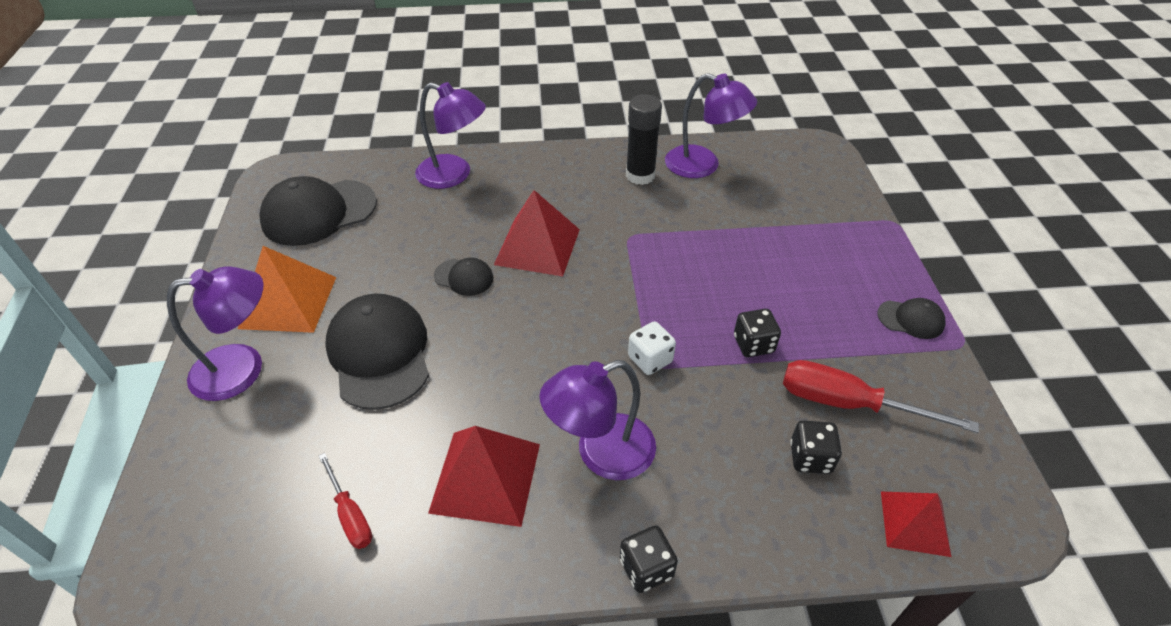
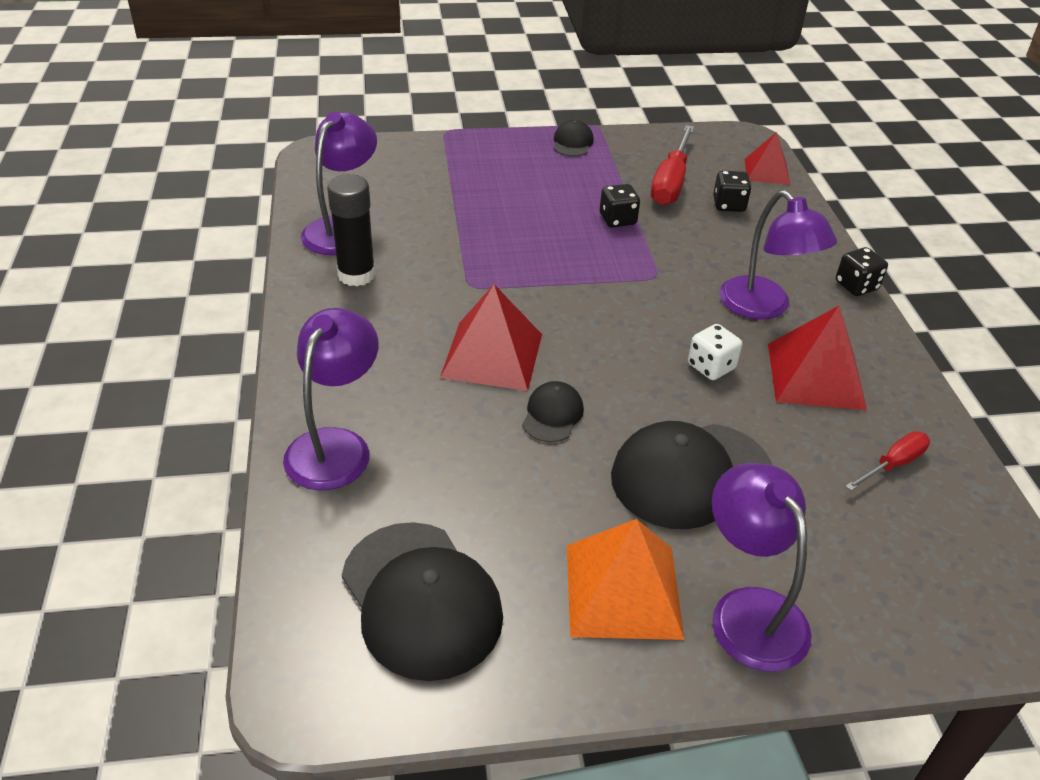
camera: 95 degrees left, 5 degrees down
(650, 359) = (649, 277): white dice -> white dice (711, 367)

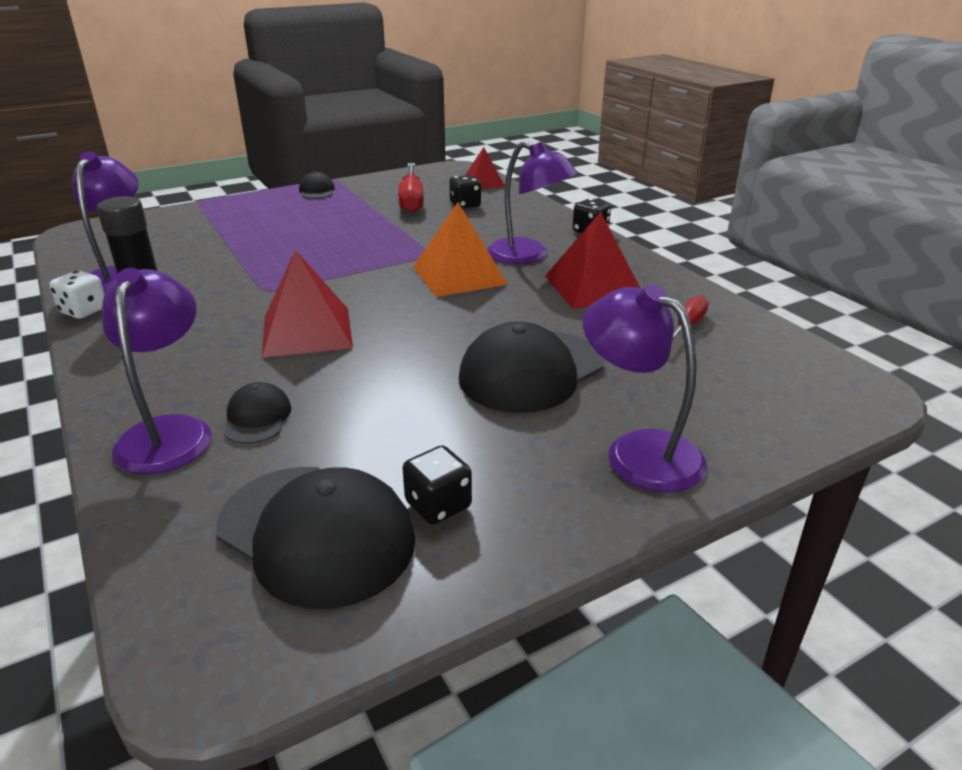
camera: 20 degrees left, 10 degrees down
(552, 415) = (384, 359): black cap -> black cap (257, 418)
(617, 220) = (378, 227): black dice -> black dice (438, 505)
(623, 590) = (518, 468): orange pyramid -> orange pyramid (459, 275)
(711, 367) = (507, 299): white dice -> white dice (84, 311)

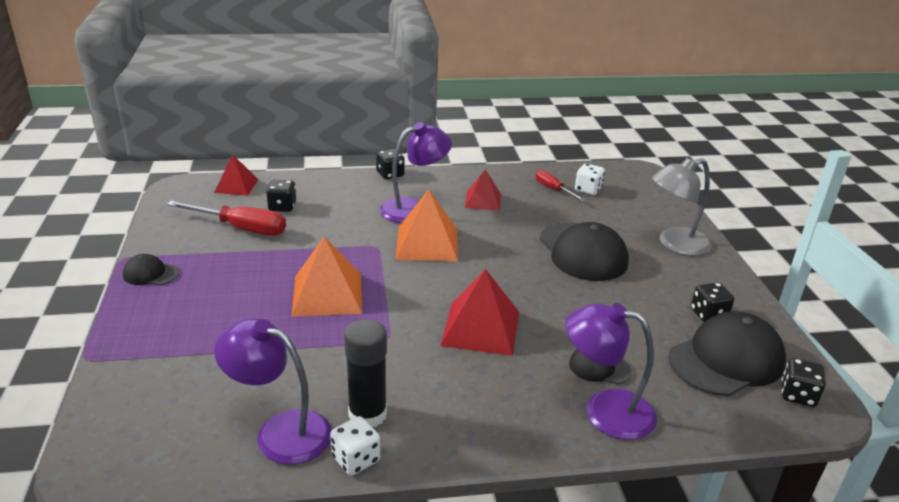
camera: 70 degrees left, 0 degrees up
(241, 629) = (798, 395): none -> black dice
(327, 252) = (327, 294): none -> orange pyramid
(594, 287) = (483, 200): red pyramid -> red pyramid, size x0.63
(638, 451) = (675, 244): purple lamp -> grey lamp
(724, 352) = (588, 189): none -> white dice

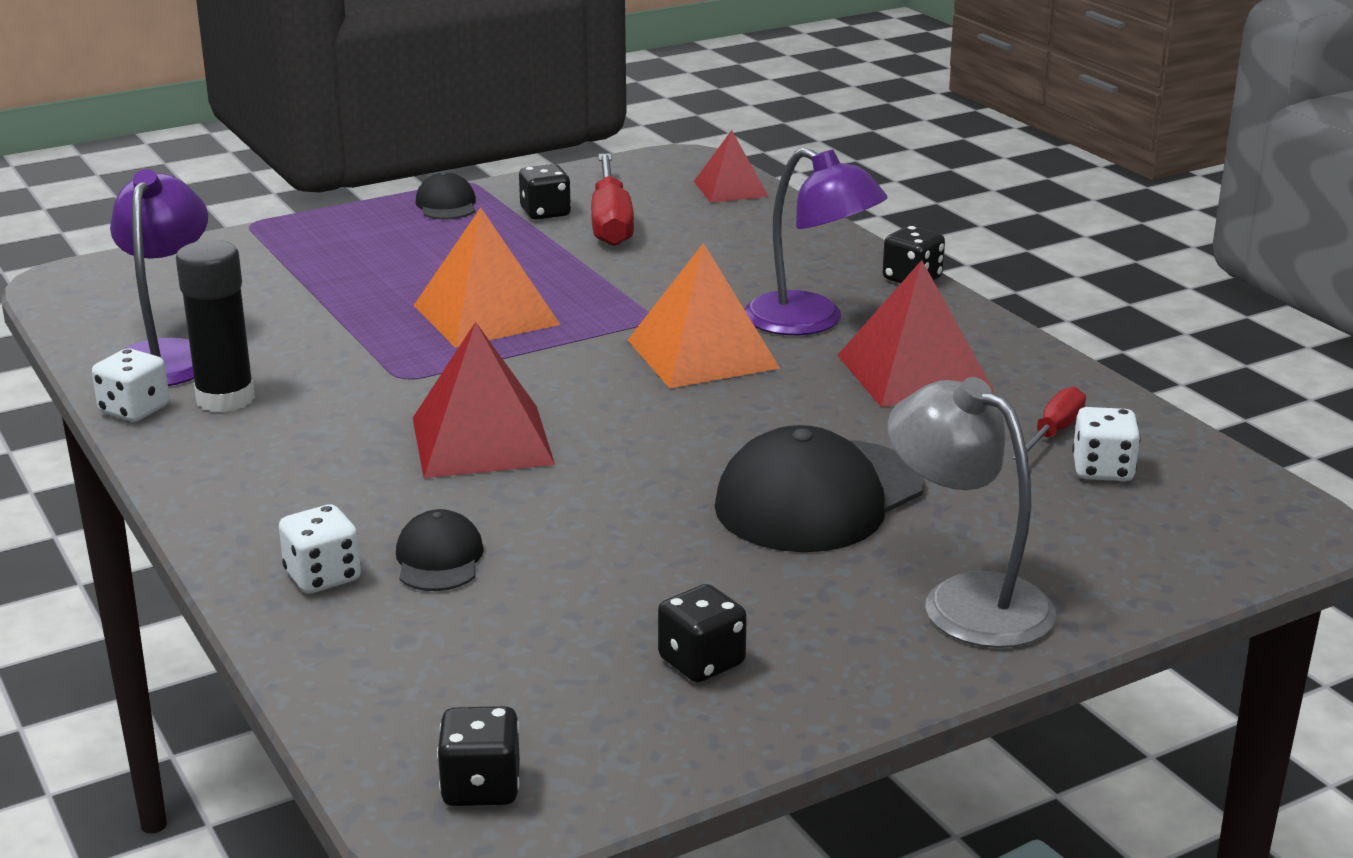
camera: 70 degrees right, 5 degrees down
(282, 207) = (702, 231): black dice -> black dice (545, 213)
(483, 200) = (914, 373): red pyramid -> red pyramid, size x1.59
(604, 411) = (322, 576): purple lamp -> white dice
(726, 360) = (550, 693): black cap -> none

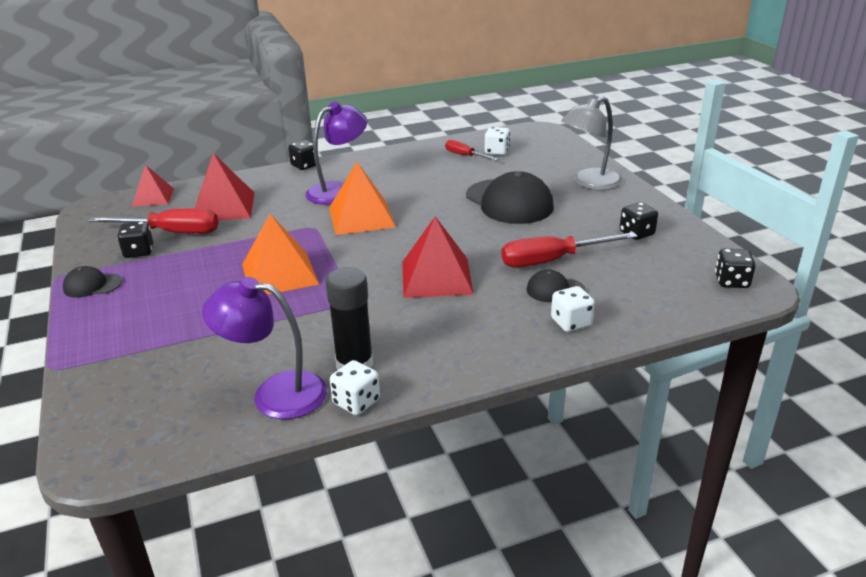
camera: 80 degrees left, 5 degrees up
(556, 554) = (552, 260): none -> red screwdriver
(914, 373) = (402, 174): red pyramid -> red pyramid (223, 207)

